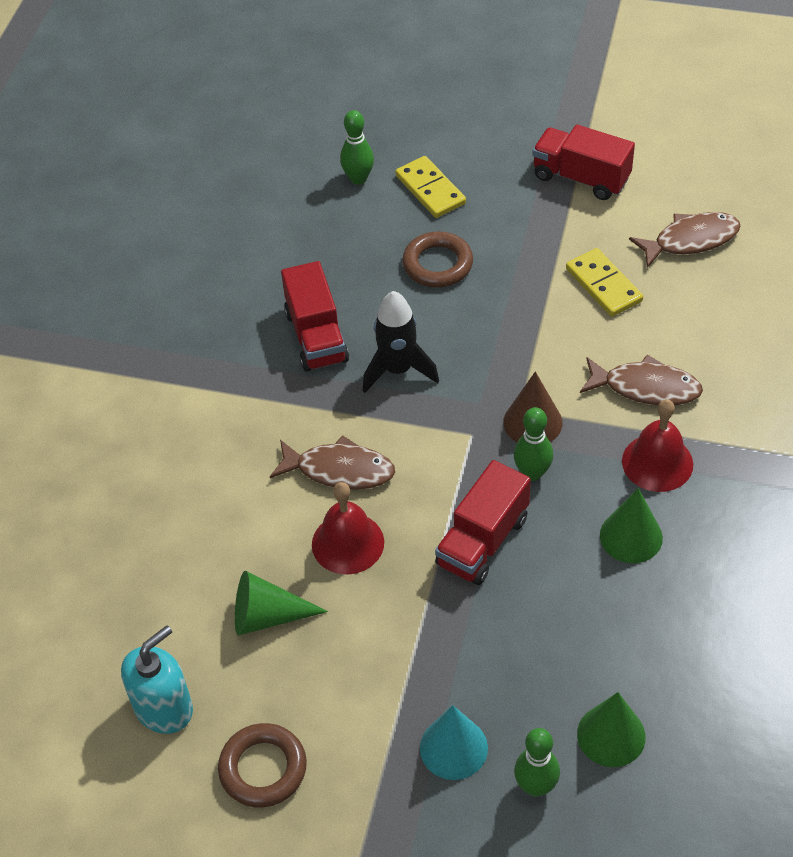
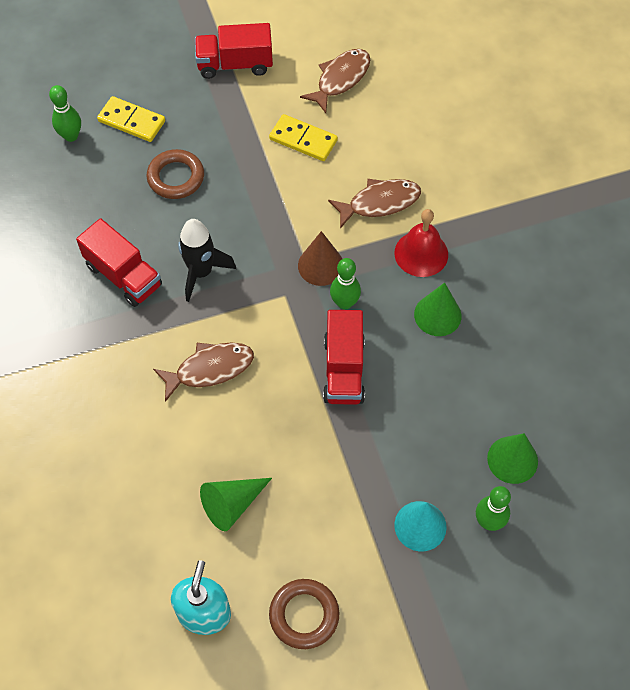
camera: 35 degrees left, 10 degrees up
(348, 543) = (252, 420): red bell -> none

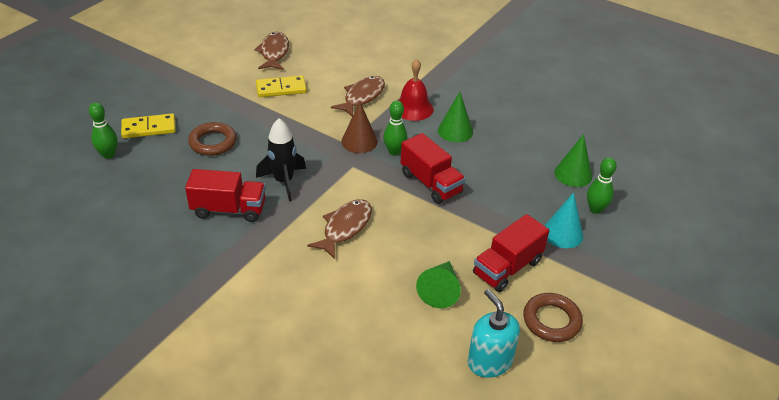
camera: 40 degrees left, 20 degrees down
(235, 64) = (195, 72): red truck -> red truck (507, 268)

